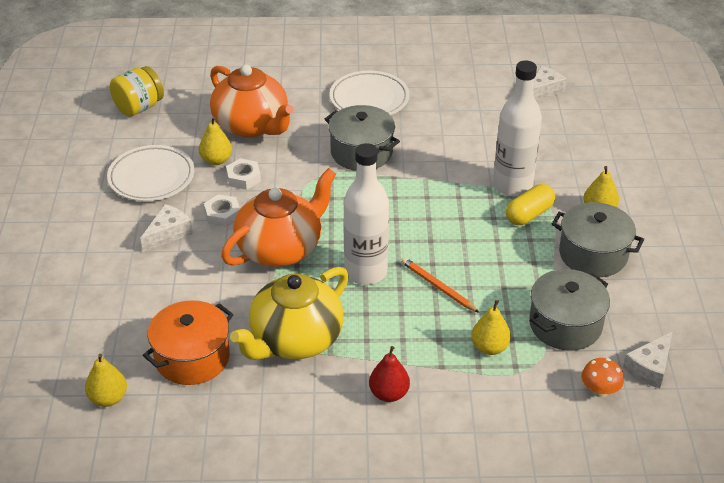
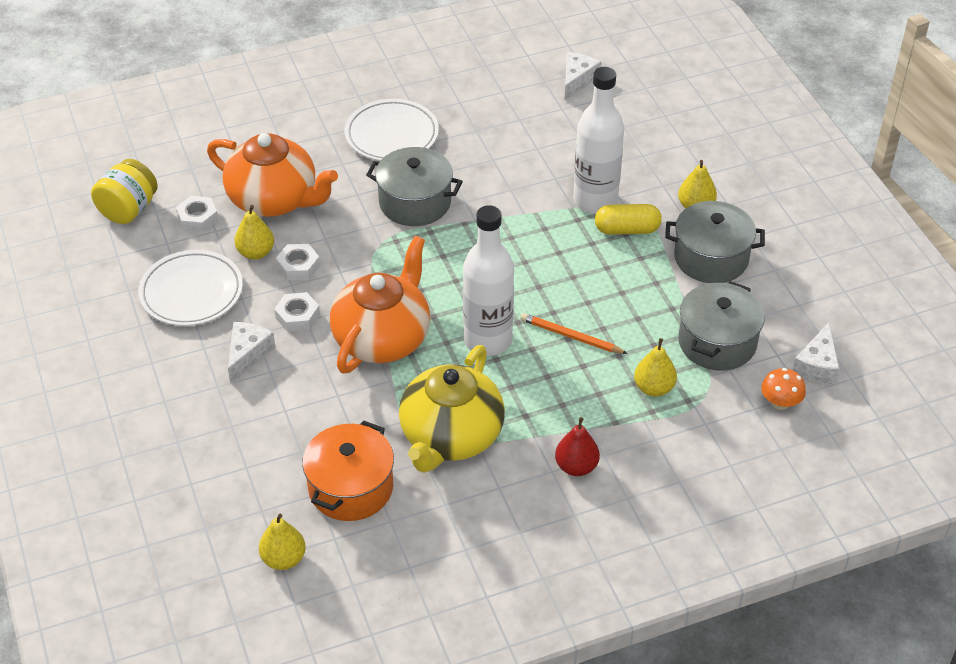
camera: 20 degrees left, 5 degrees up
(186, 125) = (198, 218): none -> white nut
(529, 214) = (627, 229): yellow capsule -> yellow capsule turned 60 degrees clockwise

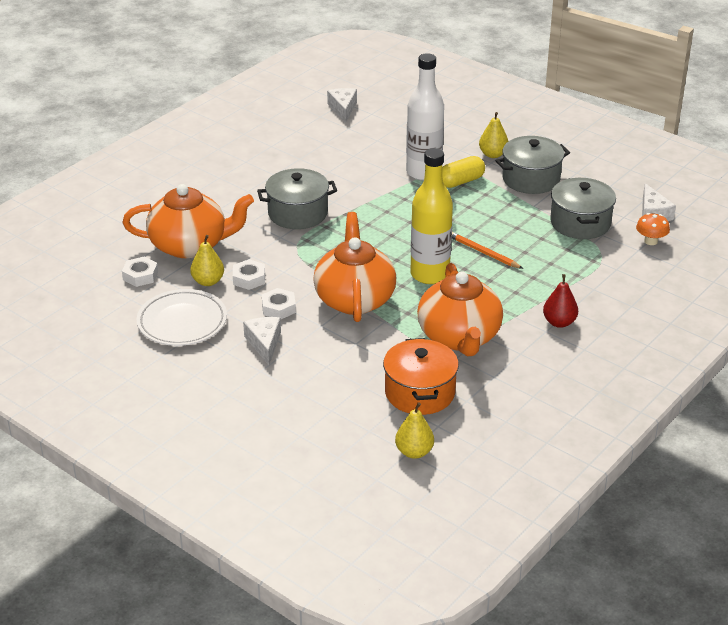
camera: 30 degrees left, 10 degrees down
(128, 209) = (78, 289): yellow jar -> none
(392, 135) = (240, 180): white plate -> none
(450, 436) = (459, 337): yellow teapot -> orange teapot
(488, 340) = (429, 274): white bottle -> yellow bottle
(571, 336) = (483, 252): orange pencil -> orange pencil turned 45 degrees clockwise
(654, 388) = (565, 261): yellow pear -> none

